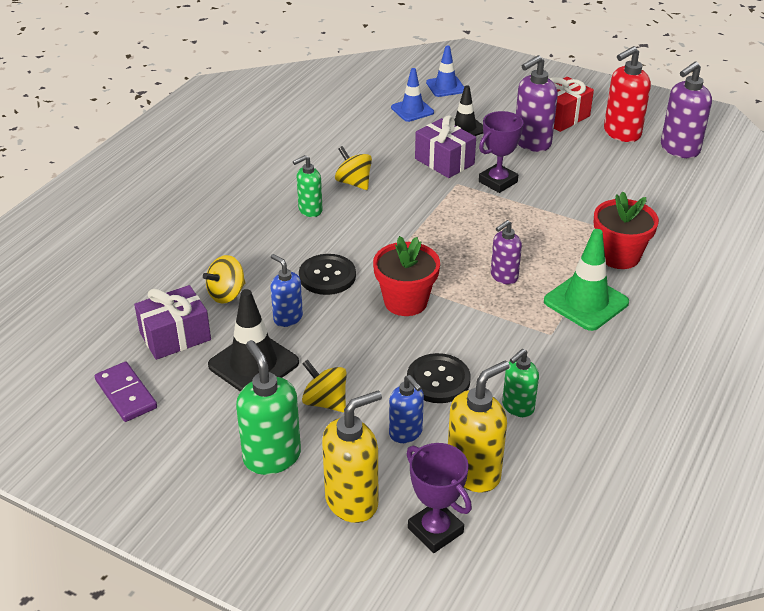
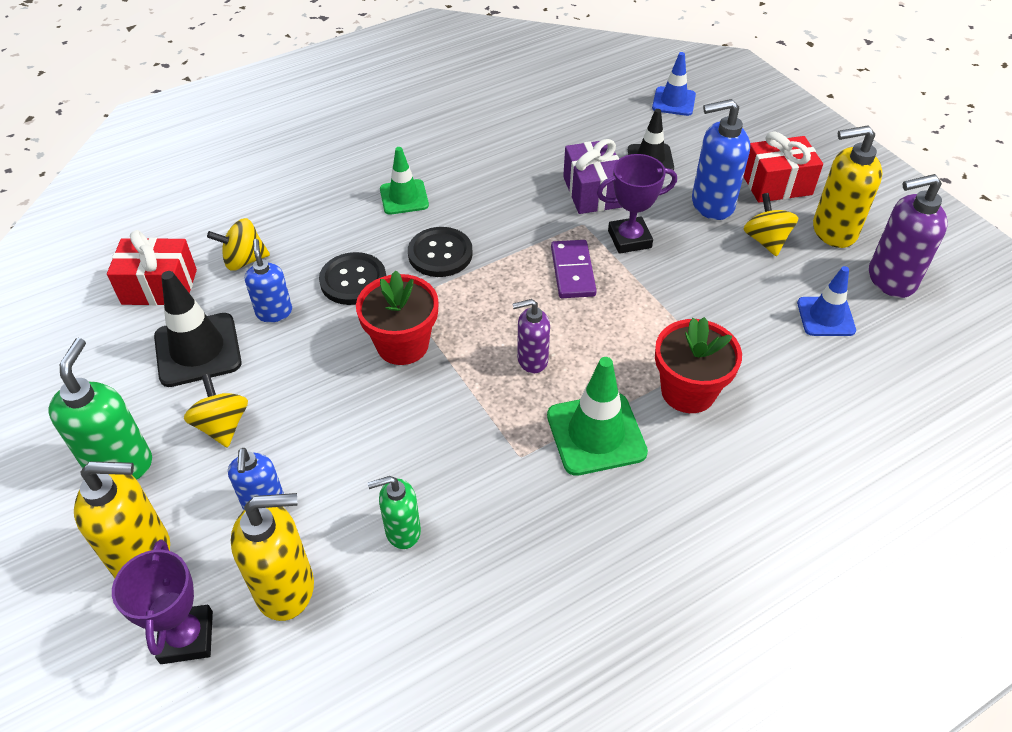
camera: 30 degrees right, 10 degrees up
(126, 394) = (65, 330): purple domino -> purple domino (572, 271)
(175, 336) = (159, 287): purple gift -> red gift
(310, 210) = (404, 197): green soap dispenser -> green traffic cone
(354, 183) = (475, 182): yellow spinning top -> yellow spinning top (766, 240)
(412, 110) = (612, 118): blue traffic cone -> blue traffic cone (825, 317)
(438, 380) = (351, 455): black button -> black button (440, 254)
(531, 143) = (712, 204): purple soap dispenser -> blue soap dispenser
(621, 133) = (833, 231): red soap dispenser -> yellow soap dispenser

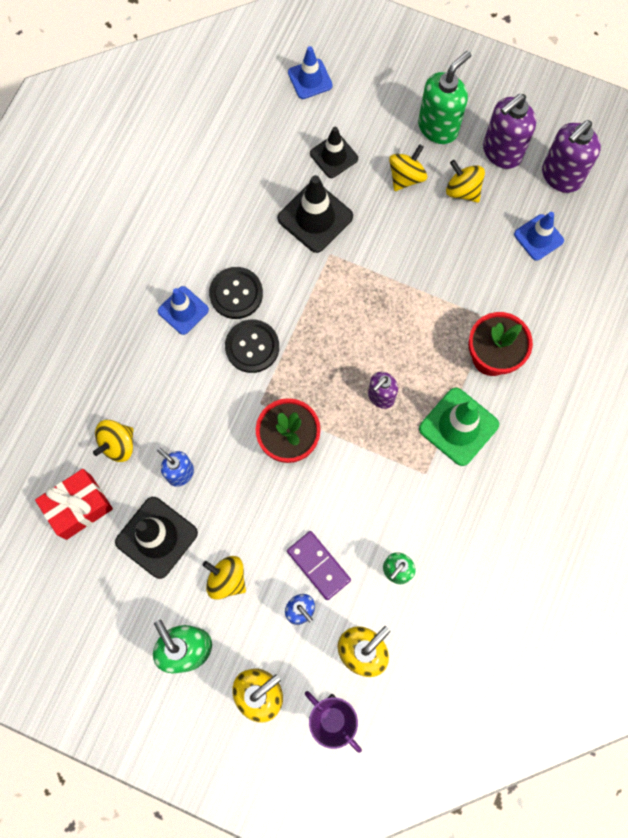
camera: 35 degrees left, 25 degrees up
(353, 280) = (211, 410): black button -> black button (236, 294)
(404, 197) = (183, 310): green traffic cone -> blue traffic cone
(572, 271) = (354, 303): purple domino -> purple domino (318, 565)
(592, 192) = (315, 217): purple gift -> black traffic cone
(629, 239) = (372, 248): purple trophy -> none
(712, 204) = (406, 177): blue soap dispenser -> yellow spinning top
(776, 184) = (438, 127): red gift -> green soap dispenser
(833, 231) = (501, 152): yellow soap dispenser -> purple soap dispenser

